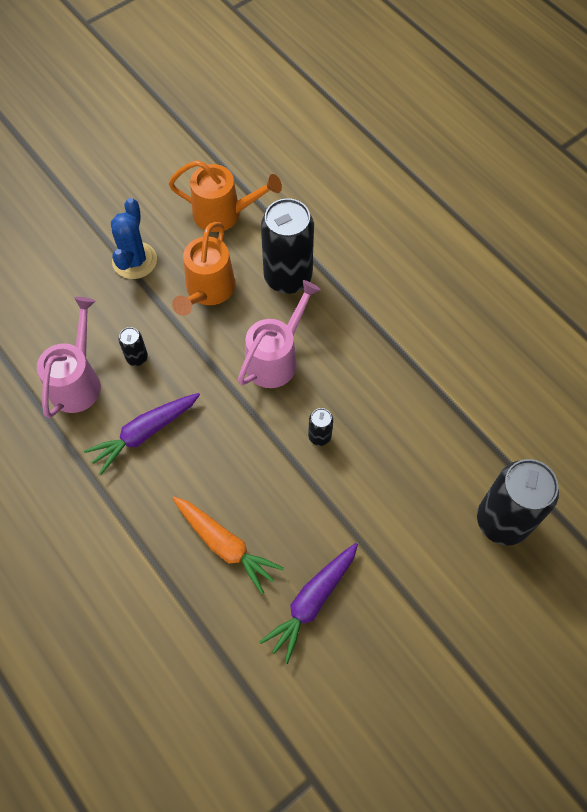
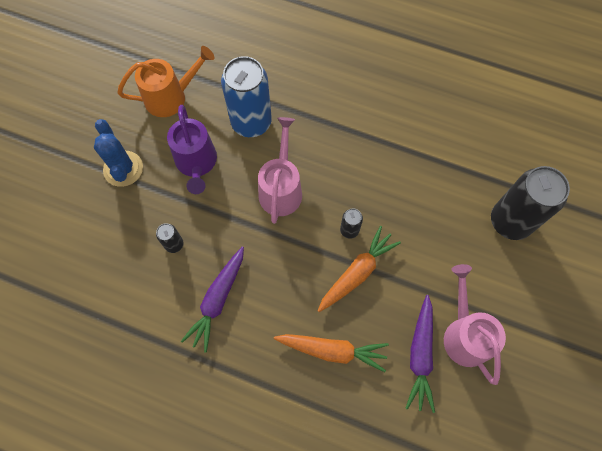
camera: 30 degrees left, 5 degrees up
(78, 381) = (138, 288): pink watering can -> pink watering can (464, 334)
(207, 291) = (196, 164): orange watering can -> purple watering can
(288, 277) = (251, 122): black can -> blue can
(300, 483) = (357, 272): none -> orange carrot

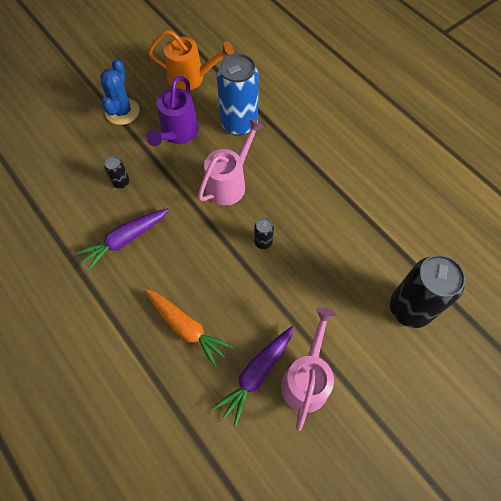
camera: 30 degrees right, 5 degrees down
(357, 272) = (247, 278): orange carrot -> none

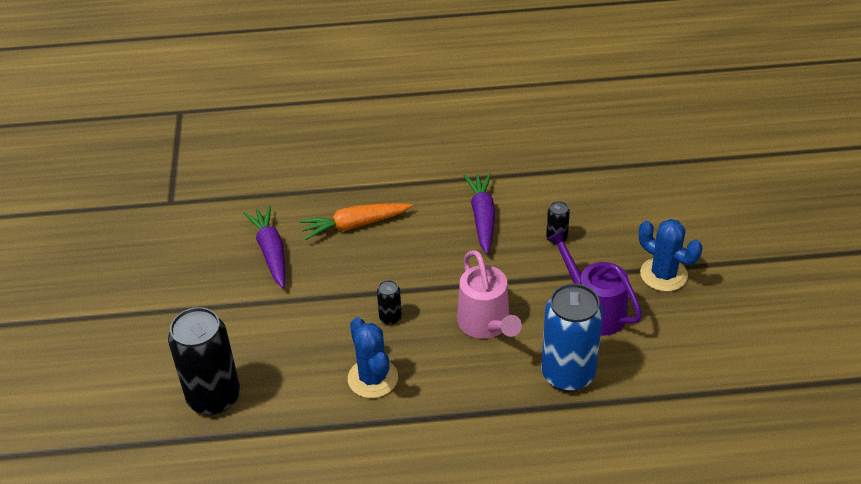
camera: 125 degrees right, 20 degrees down
(191, 78) = (681, 361): orange watering can -> none
(306, 379) = (234, 282): pink watering can -> none
(319, 221) = (373, 378): none -> blue cactus

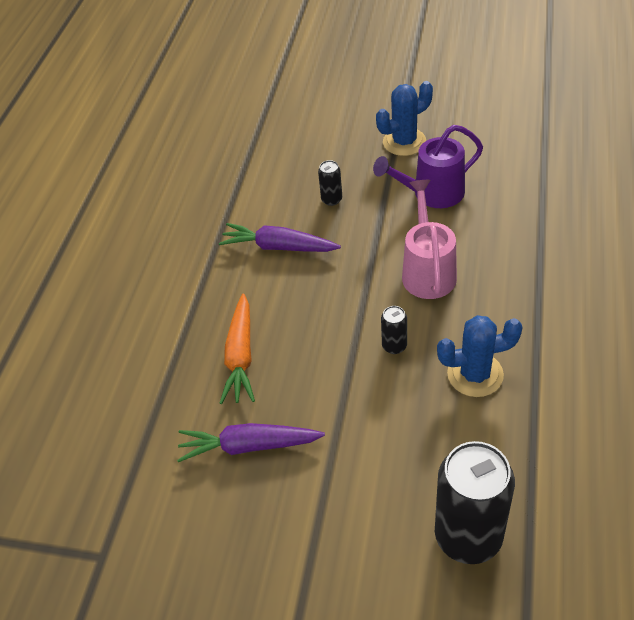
camera: 70 degrees left, 5 degrees up
(486, 325) = (427, 271): pink watering can -> pink watering can turned 90 degrees counterclockwise
(568, 374) = (504, 226): blue can -> none

